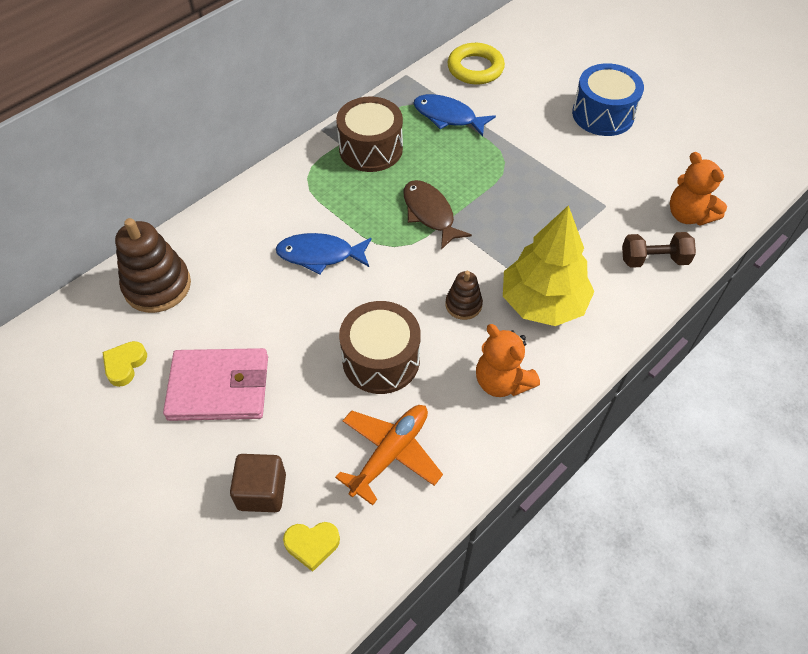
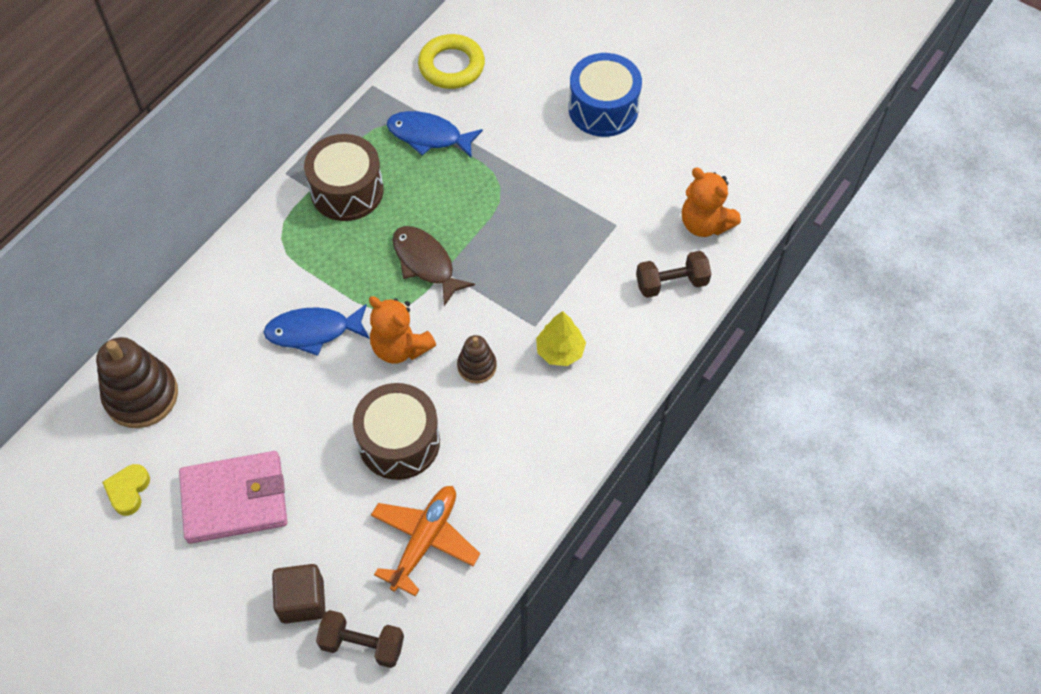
camera: 10 degrees left, 5 degrees up
(312, 545) = (362, 644): yellow heart -> brown dumbbell
(502, 381) = (527, 445): orange teddy bear -> orange teddy bear (400, 347)
(543, 303) = (560, 351): yellow tree -> yellow tree, size x0.52

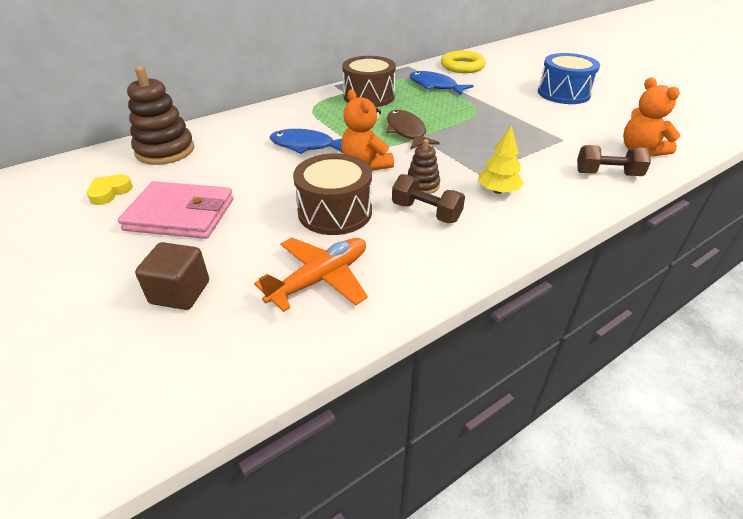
camera: 20 degrees right, 20 degrees down
(362, 644) = (209, 344): brown dumbbell -> brown dumbbell (426, 212)

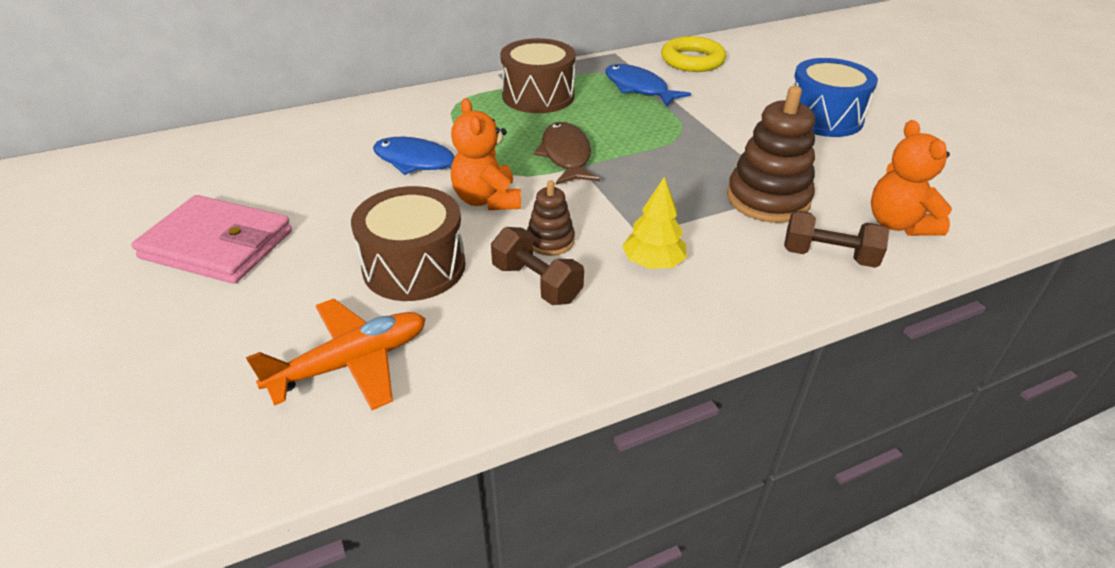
camera: 10 degrees right, 0 degrees up
(109, 192) = (146, 202): yellow heart -> none
(165, 151) = (238, 150): brown stacking toy -> brown stacking toy (768, 199)
(180, 292) = (170, 355): brown cube -> none

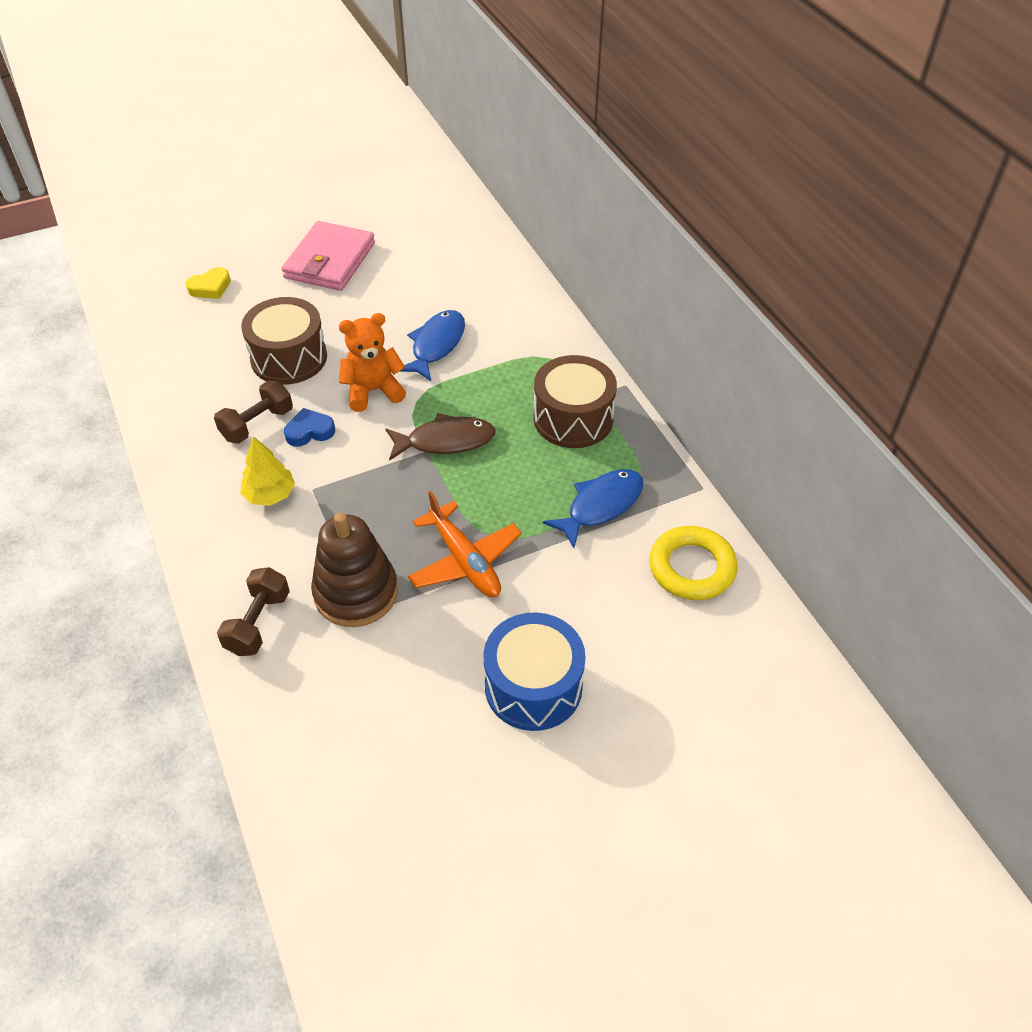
camera: 90 degrees right, 10 degrees up
(217, 363) = (210, 287): none -> yellow heart
(352, 363) = (196, 341): orange plane -> orange plane (464, 561)
(550, 241) = (309, 431): brown stacking toy -> blue heart
(898, 224) = (300, 698): orange teddy bear -> none

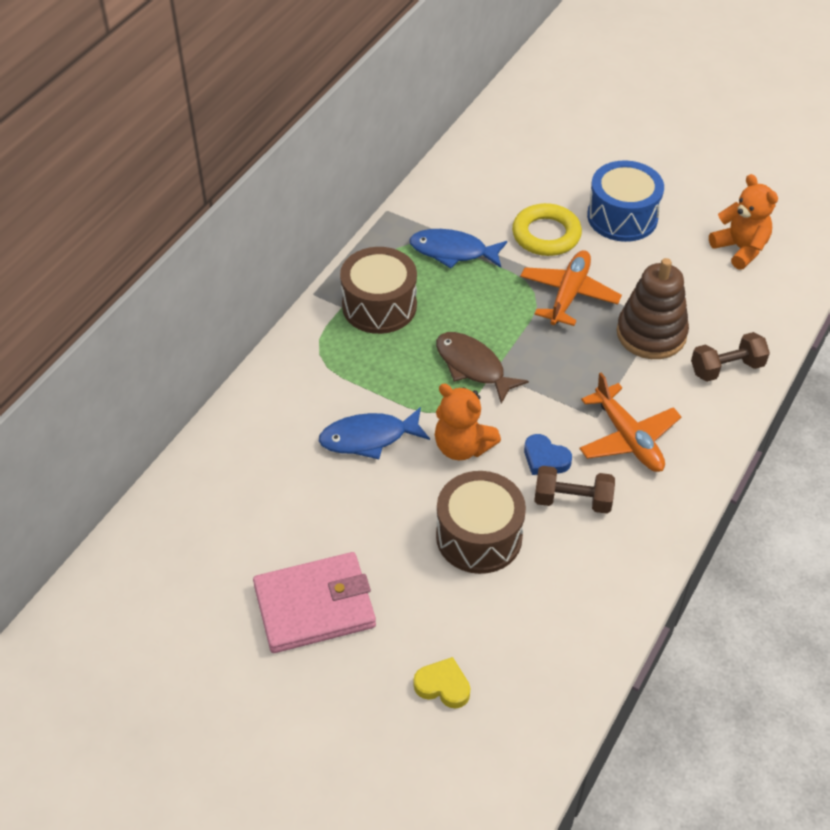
camera: 125 degrees left, 0 degrees up
(270, 495) = (628, 438): yellow tree -> orange plane
(386, 770) = (740, 249): none -> orange teddy bear
(692, 568) = (463, 188): yellow ring -> yellow ring (546, 235)

